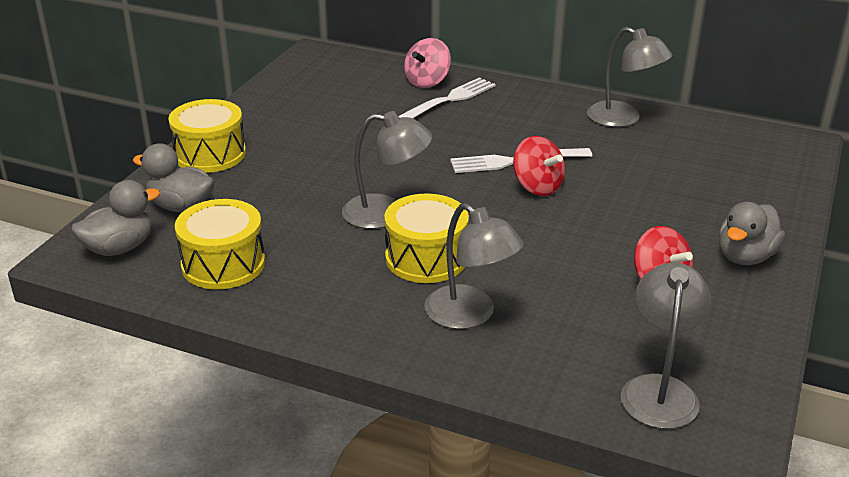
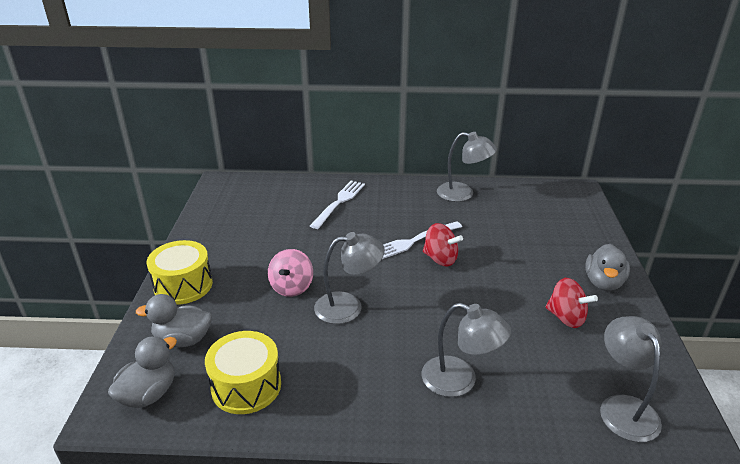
camera: 20 degrees left, 0 degrees up
(426, 258) = (399, 338): yellow drum -> none
(427, 81) = (316, 190): pink spinning top -> pink spinning top (291, 287)

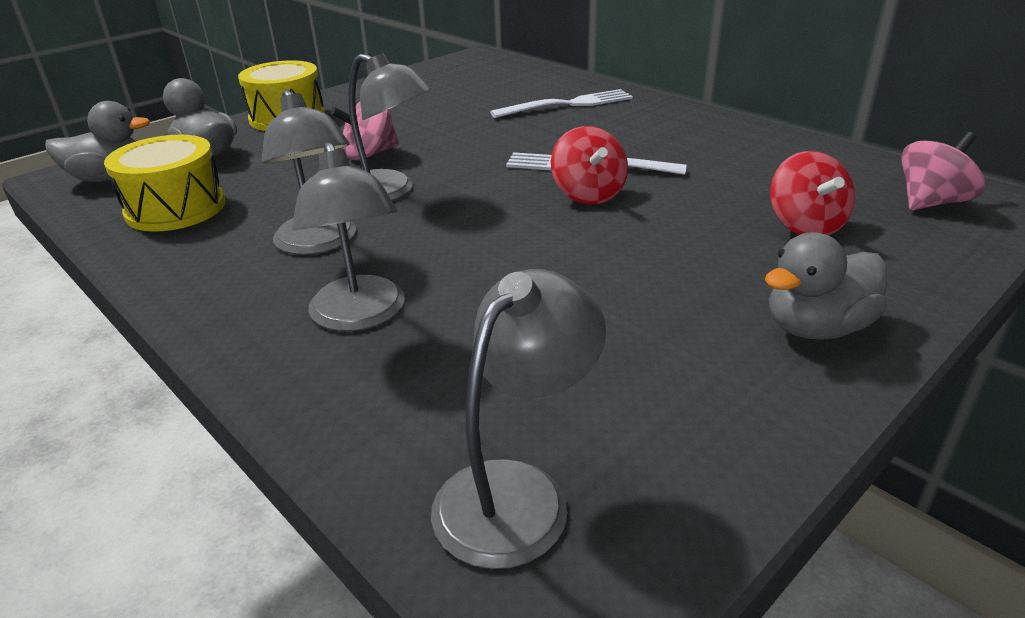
camera: 45 degrees right, 0 degrees up
(463, 194) = (760, 145): grey lamp -> grey lamp (319, 243)
(558, 201) = (931, 202): none -> pink spinning top
(566, 317) = (651, 334): red spinning top -> red spinning top (805, 226)

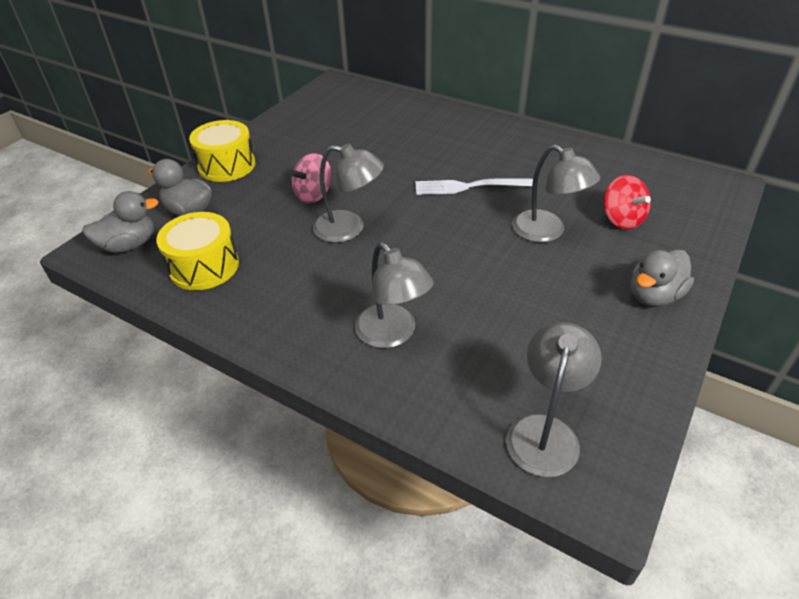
camera: 15 degrees left, 10 degrees up
(319, 243) = (329, 281): grey lamp -> grey lamp (547, 232)
(568, 104) = (428, 128): white fork -> none
(588, 194) = (482, 212): red spinning top -> none
(931, 202) = (685, 190): pink spinning top -> none

